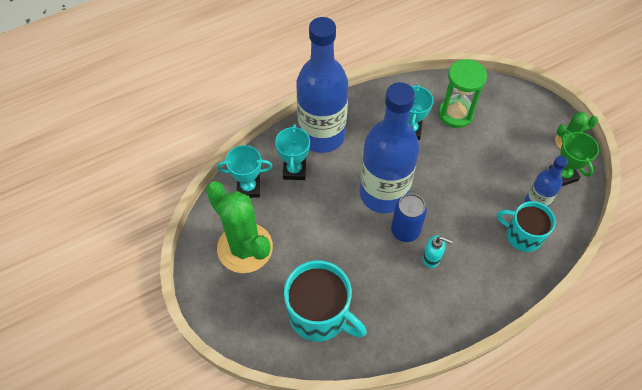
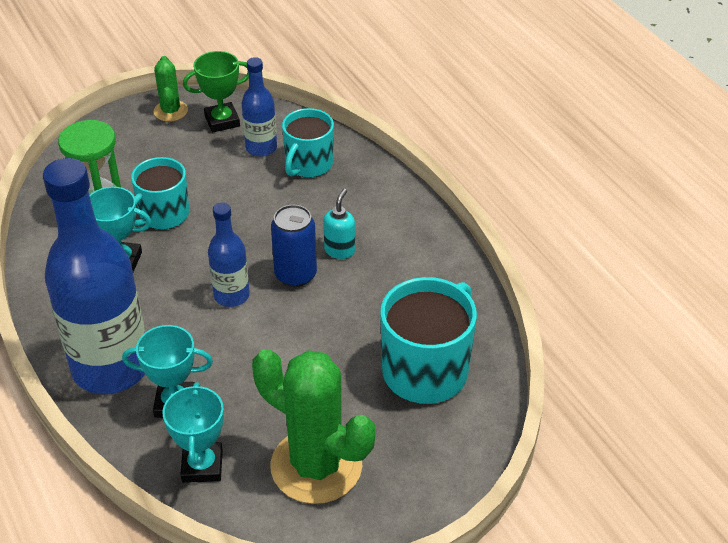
camera: 90 degrees left, 15 degrees down
(245, 248) = (316, 466): green cactus -> green cactus turned 75 degrees clockwise
(383, 193) = (231, 295): blue bottle -> blue bottle, size x0.49
(455, 148) = (163, 215): none -> turquoise mug

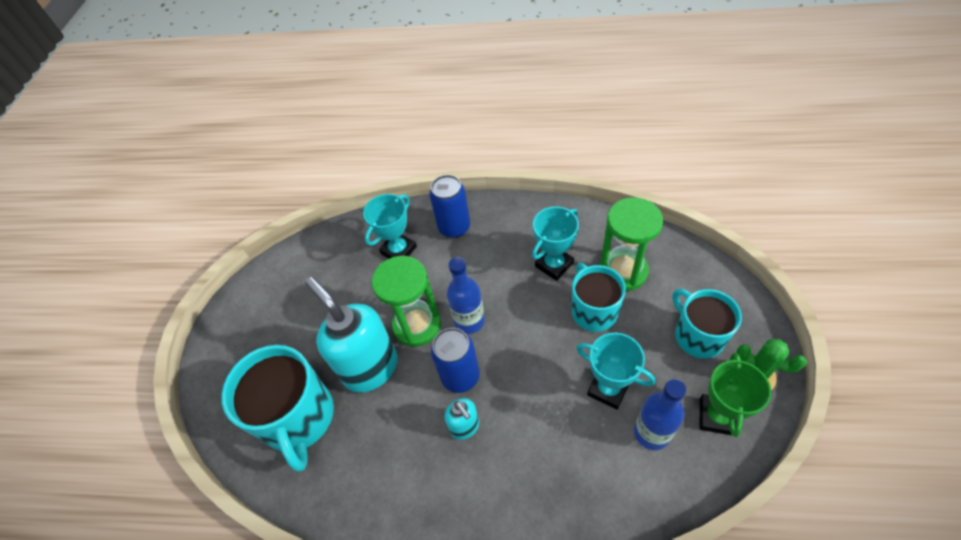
camera: 130 degrees right, 10 degrees up
(111, 367) = (454, 227): blue bottle -> blue can
(202, 466) = (343, 246): turquoise trophy -> turquoise trophy (608, 389)
(263, 334) = (417, 325): none -> green hourglass
(308, 164) = (601, 465): turquoise mug -> turquoise mug (697, 336)
(316, 466) = (290, 304): green cactus -> none
(336, 345) = (370, 368): none -> turquoise soap dispenser

